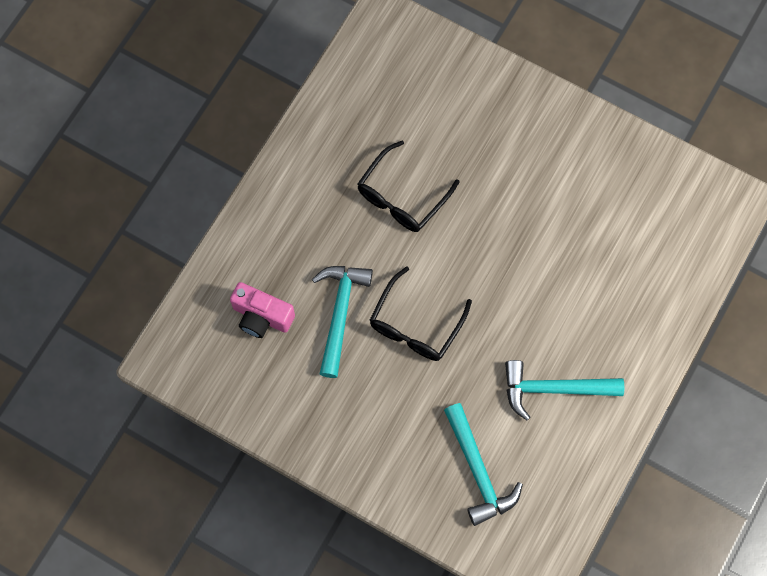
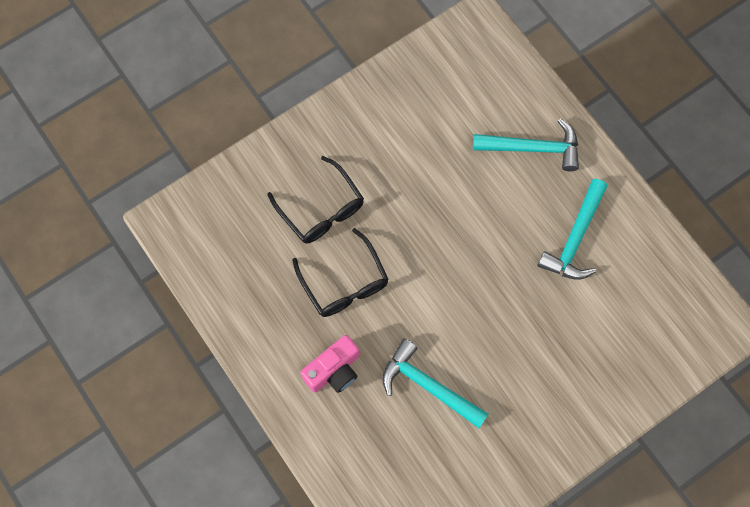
camera: 65 degrees left, 0 degrees up
(262, 316) = (399, 457): pink camera -> pink camera (334, 370)
(416, 324) = (467, 324): black glasses -> black glasses (321, 209)
(478, 471) = (620, 333): turquoise hammer -> turquoise hammer (533, 148)

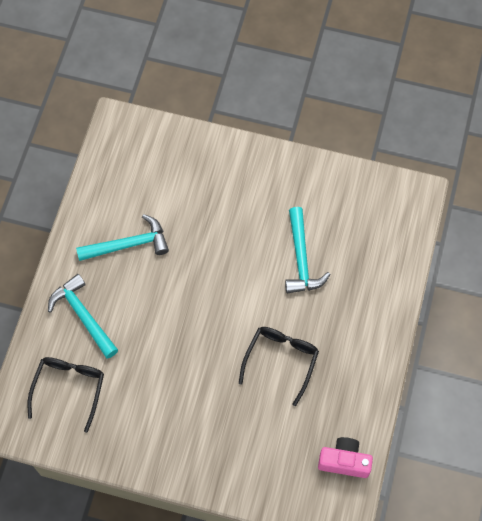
camera: 130 degrees left, 5 degrees down
(321, 209) = (243, 418): black glasses -> black glasses (69, 389)
(334, 370) = (342, 320): pink camera -> pink camera (344, 461)

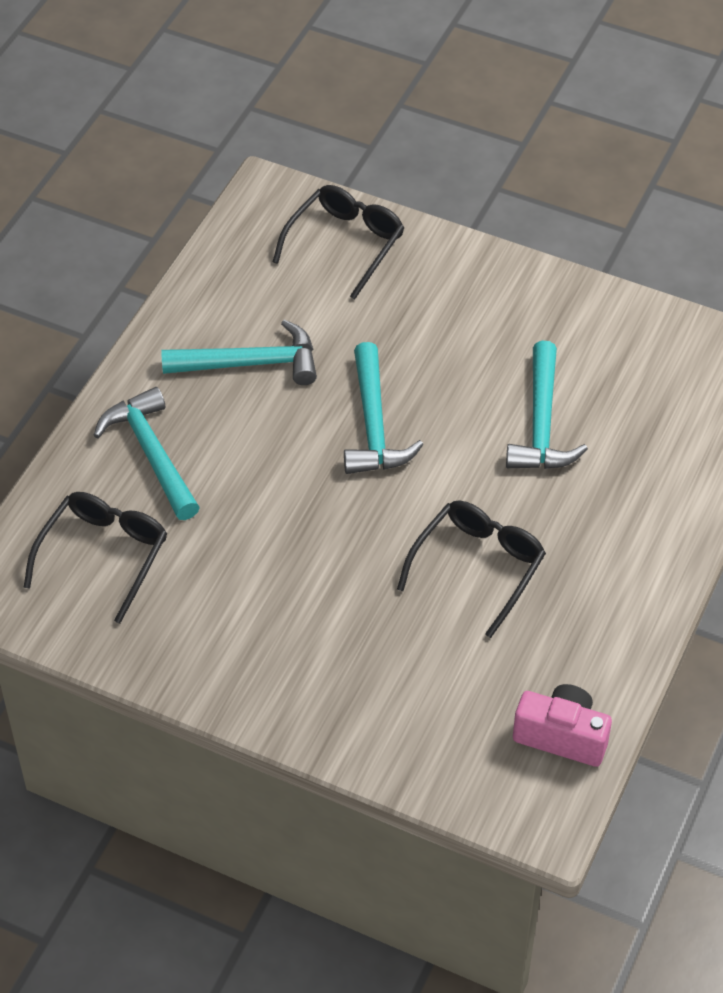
camera: 10 degrees right, 15 degrees down
(168, 153) = (345, 245): none -> black glasses
(206, 275) = (374, 425): none -> turquoise hammer

